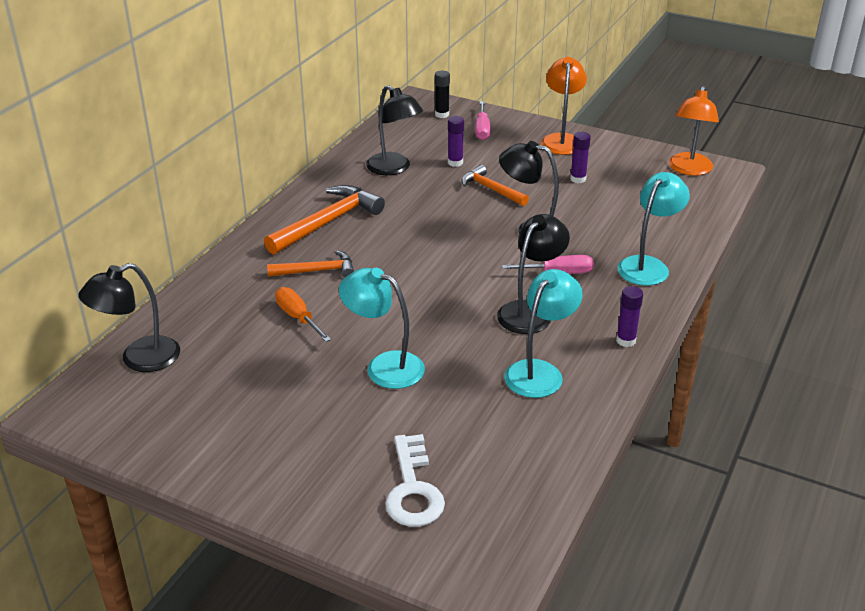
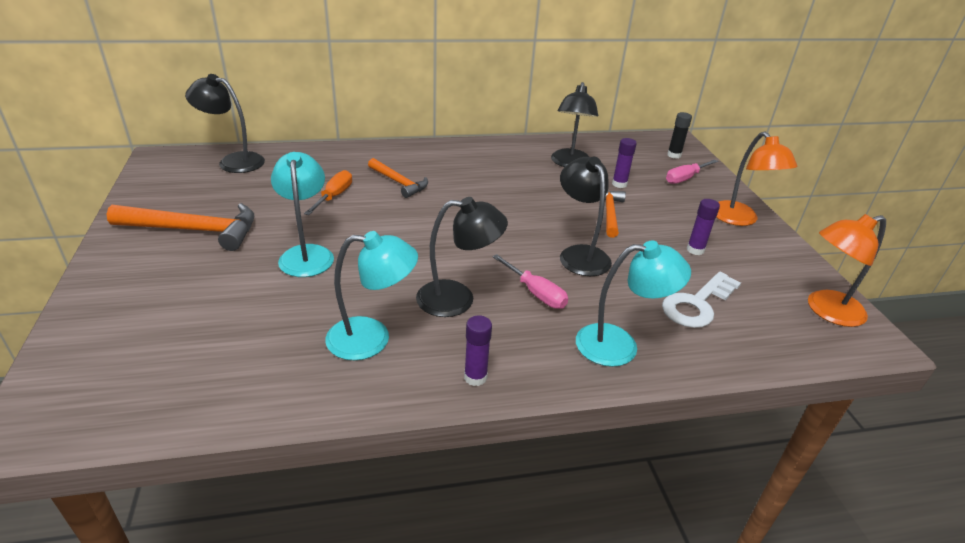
camera: 50 degrees right, 0 degrees up
(327, 222) = (463, 164): orange hammer -> orange hammer (194, 230)
(413, 489) = (151, 329): white key -> white key (697, 304)
(561, 140) = (739, 219): orange lamp -> orange lamp turned 105 degrees clockwise

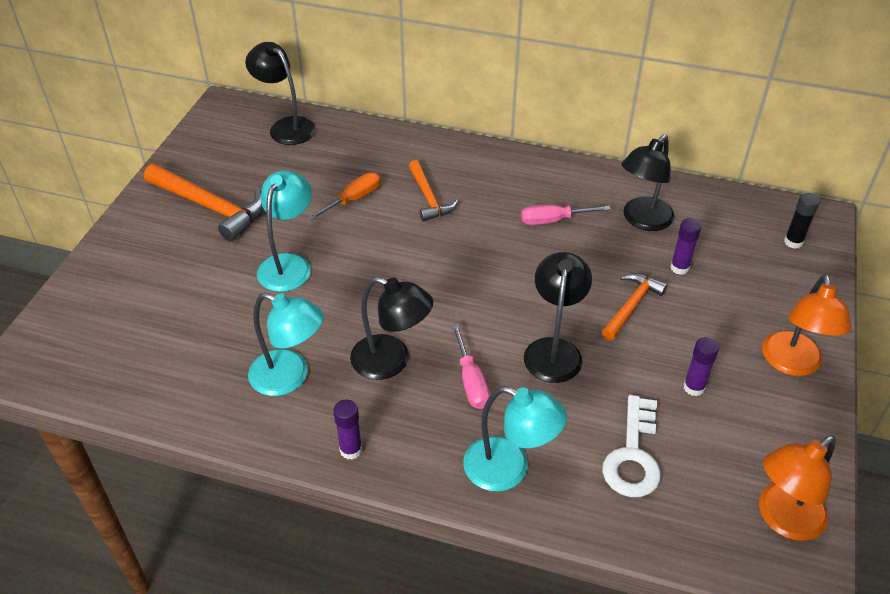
camera: 30 degrees right, 10 degrees up
(685, 178) = (775, 282): pink screwdriver -> pink screwdriver (553, 220)
(697, 304) = (633, 455): white key -> white key turned 60 degrees counterclockwise
(826, 311) = (782, 519): orange lamp -> orange lamp turned 45 degrees counterclockwise

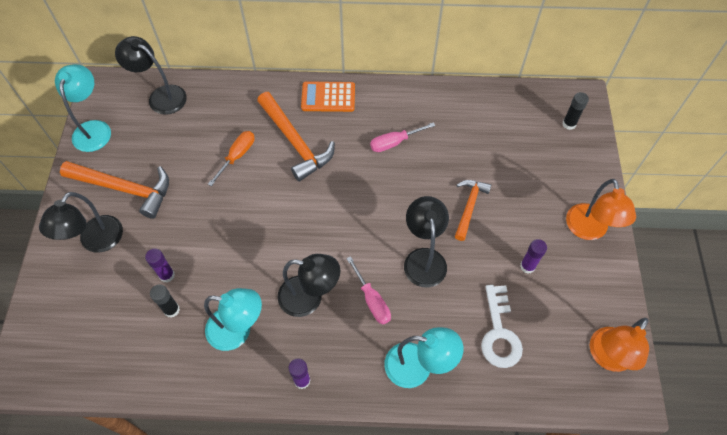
camera: 15 degrees left, 15 degrees up
(218, 338) = (171, 310): none -> black glue stick
(289, 264) = (205, 229): turquoise lamp -> turquoise lamp (94, 129)
(428, 198) = (295, 142): orange hammer -> orange hammer, size x1.63
(484, 160) = (328, 97): none -> orange calculator
(642, 220) = (459, 128): black lamp -> black lamp (96, 242)
(679, 268) = (495, 165): purple glue stick -> purple glue stick (167, 275)

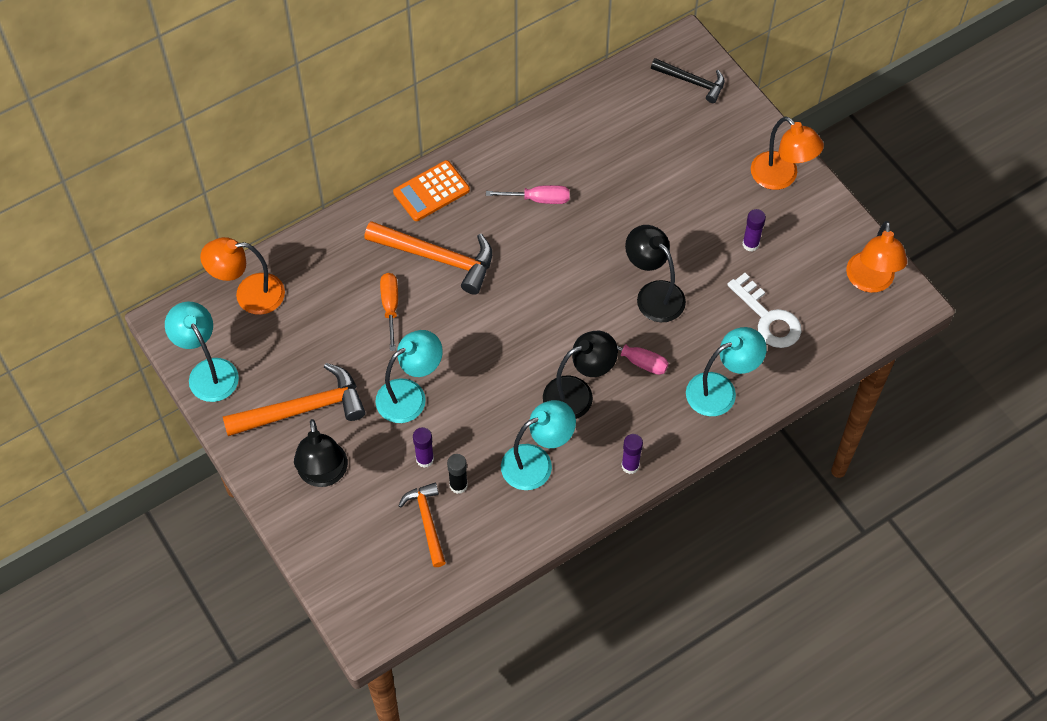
camera: 35 degrees left, 0 degrees up
(161, 96) = (249, 295): black lamp -> orange lamp
(197, 223) = (410, 395): none -> turquoise lamp
(395, 142) = (538, 199): pink screwdriver -> pink screwdriver turned 120 degrees counterclockwise
(469, 207) = (658, 221): orange hammer -> orange hammer (427, 522)
(569, 124) = (692, 82): black glue stick -> black hammer

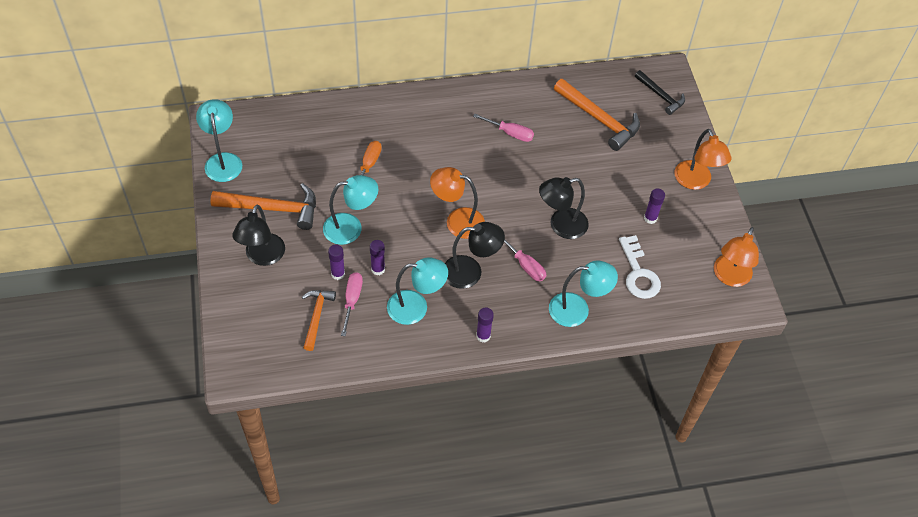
camera: 20 degrees right, 5 degrees down
(249, 295) = (277, 122): orange lamp -> orange lamp (457, 221)
(431, 191) = (437, 101): orange calculator -> none
(437, 257) = (418, 145): orange hammer -> orange hammer (599, 119)
(458, 485) = (352, 301): black glue stick -> pink screwdriver
(469, 434) = (378, 269): none -> purple glue stick
(653, 294) = (561, 225): black lamp -> black lamp turned 90 degrees counterclockwise

